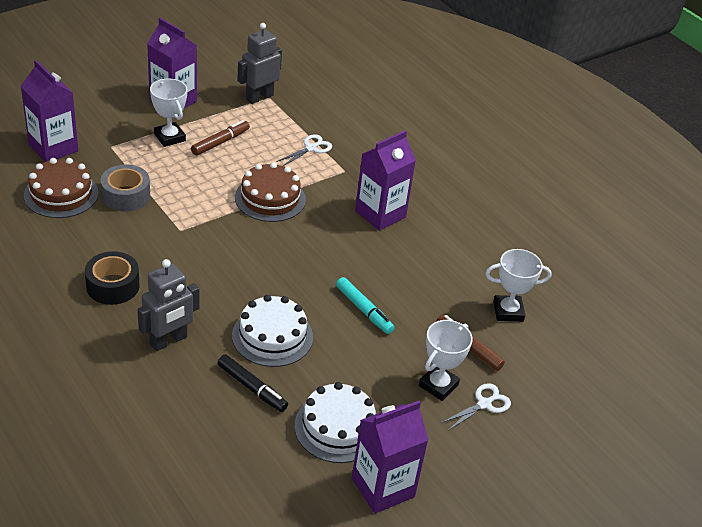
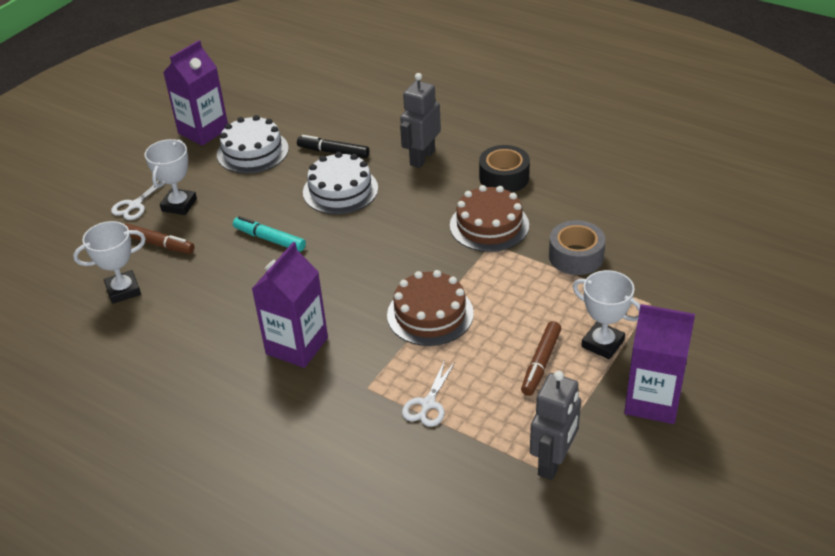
camera: 165 degrees right, 0 degrees up
(53, 148) = (704, 276): purple carton -> none
(61, 194) = (636, 233): brown cake -> brown cake (489, 225)

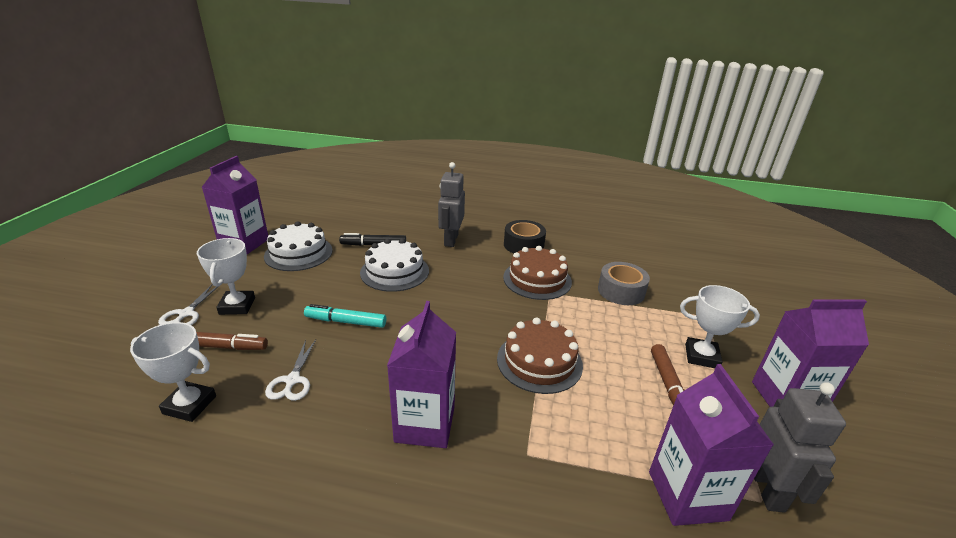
camera: 25 degrees left, 10 degrees down
(123, 290) = (190, 405): white trophy -> white trophy turned 60 degrees clockwise
(428, 404) = (601, 456): white scissors -> white scissors (292, 380)
(478, 448) = (687, 495): none -> purple carton

